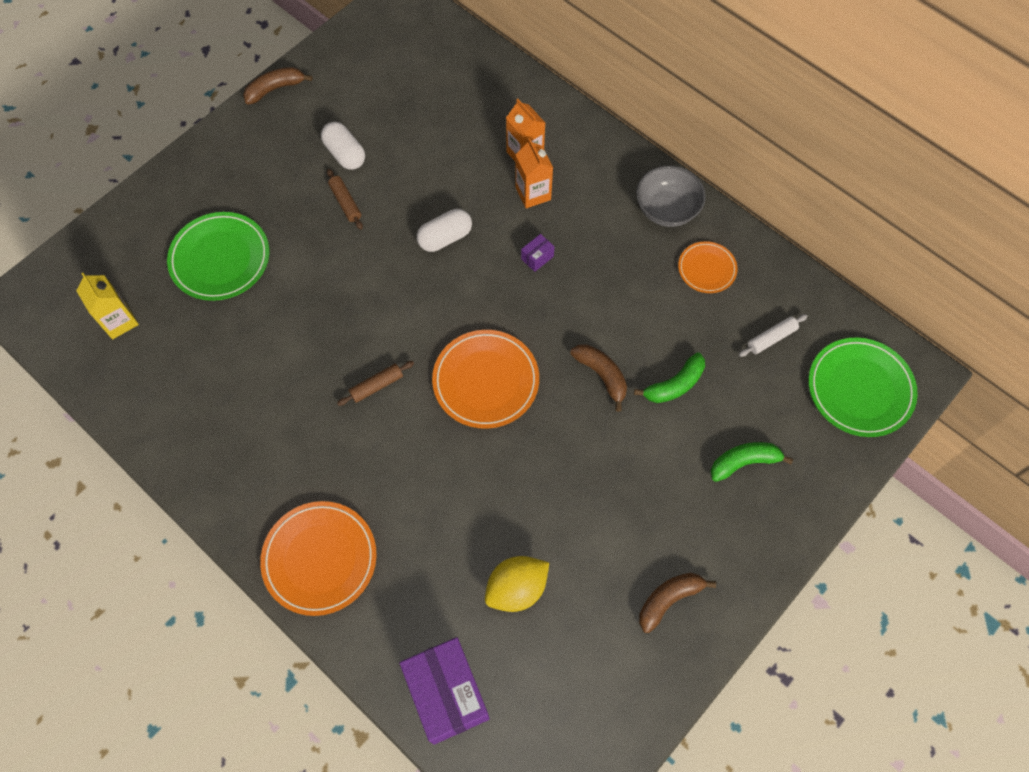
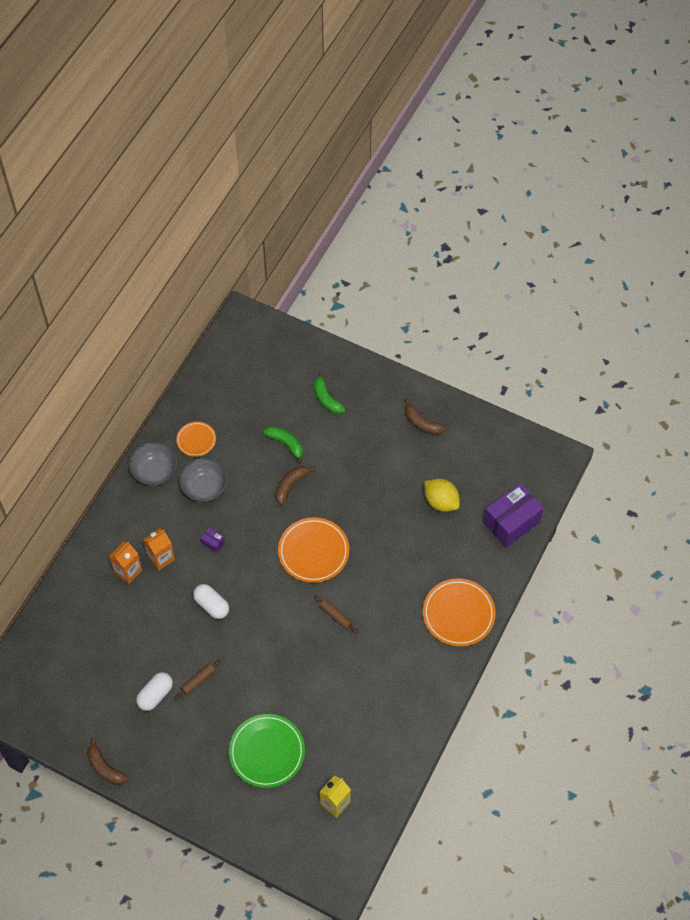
camera: 105 degrees left, 5 degrees down
(626, 264) = (204, 488): none -> grey bowl
(771, 338) = (238, 396): white rolling pin -> none
(860, 389) = (260, 345): green plate -> none

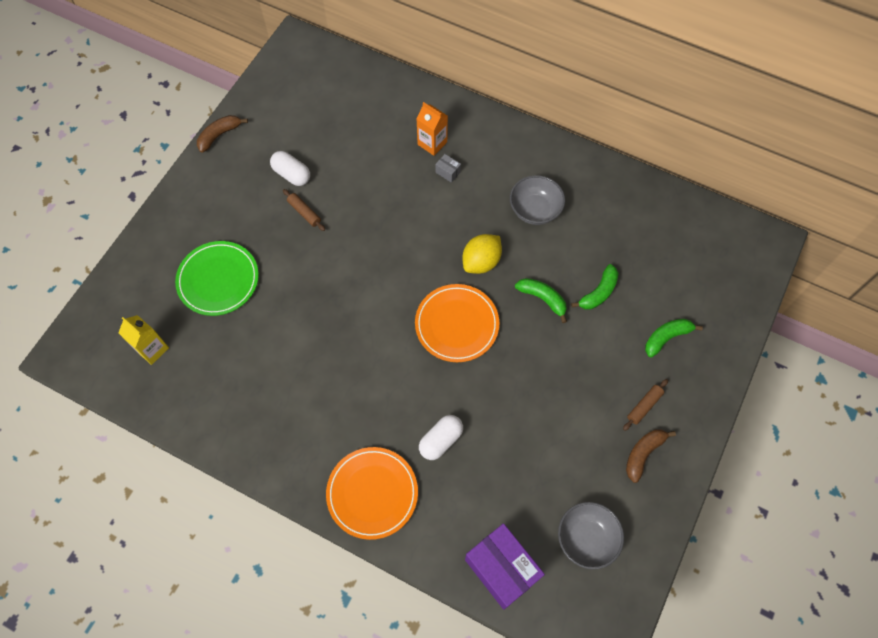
camera: 90 degrees right, 5 degrees up
(155, 472) = (552, 161): grey bowl -> grey bowl (586, 538)
(161, 558) = (448, 172): orange carton -> grey box
(196, 440) = (595, 199): orange plate -> none
(211, 605) = (391, 222): white capsule -> white capsule (441, 440)
(213, 543) = (466, 221): purple box -> none
(291, 485) = (542, 299): brown banana -> green banana
(336, 616) = (374, 349): brown rolling pin -> brown rolling pin (644, 406)
(441, 501) = (529, 476): yellow lemon -> yellow lemon (481, 262)

